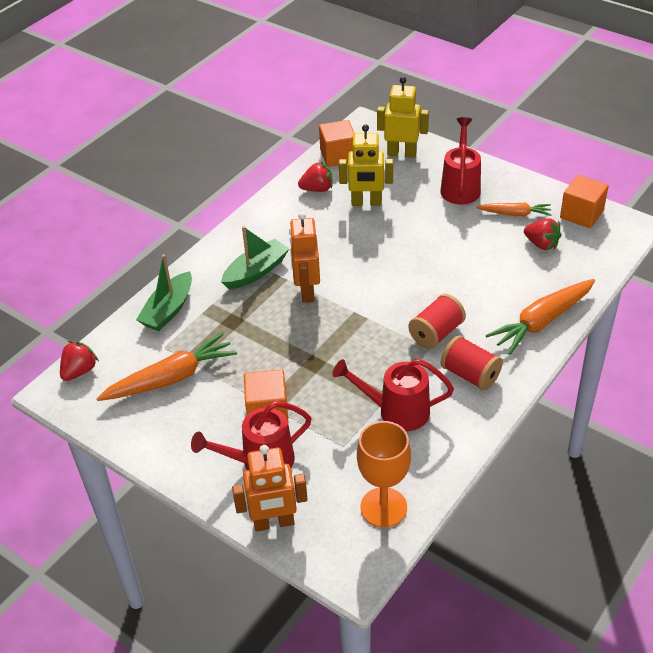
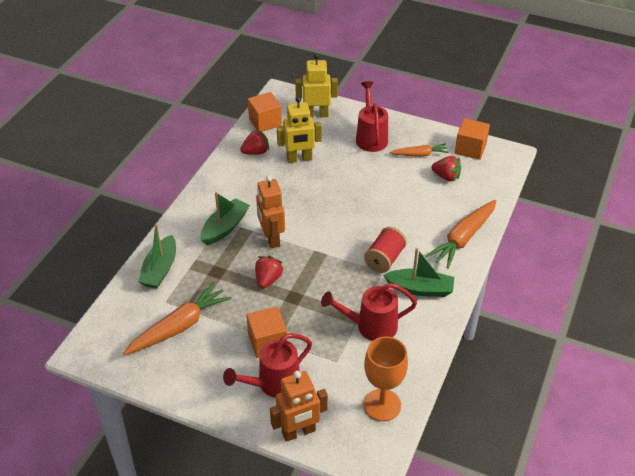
camera: 15 degrees left, 0 degrees up
(79, 371) = (98, 332): red strawberry -> red strawberry (268, 279)
(470, 375) = (420, 289): red spool -> green boat

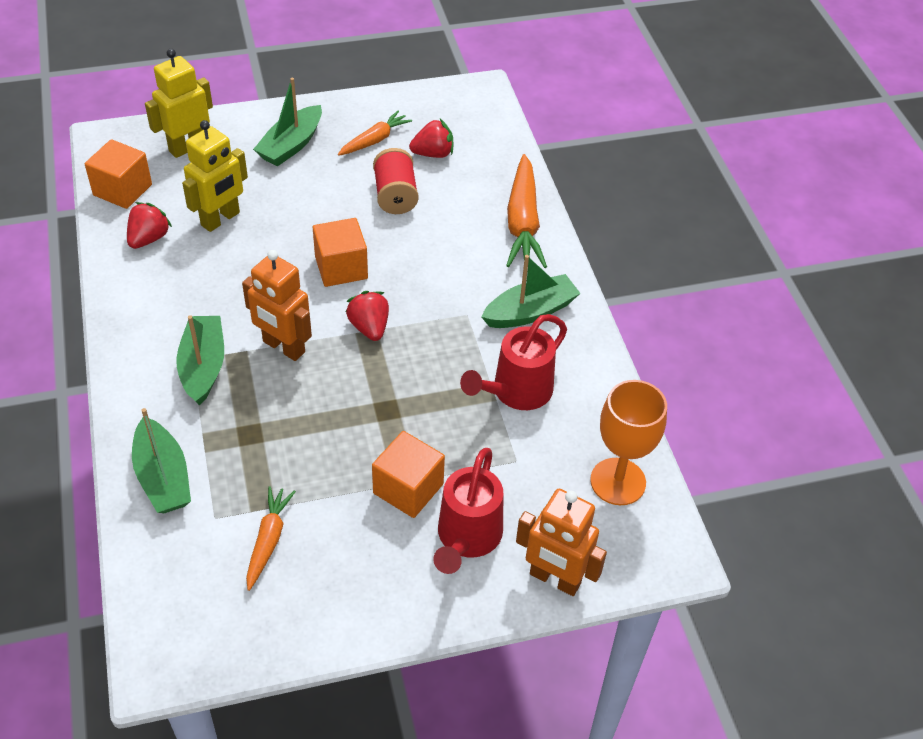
camera: 40 degrees left, 5 degrees up
(179, 327) = (268, 540): orange carrot -> orange carrot, size x0.59
(268, 279) = (331, 405): red strawberry -> red strawberry (369, 327)
(299, 432) = (554, 579): orange robot -> orange robot turned 90 degrees clockwise
(371, 137) = (291, 145): red watering can -> green boat
(384, 259) = (454, 297): red spool -> red spool (395, 196)
(470, 149) = (430, 105): orange cube -> orange cube (341, 268)

